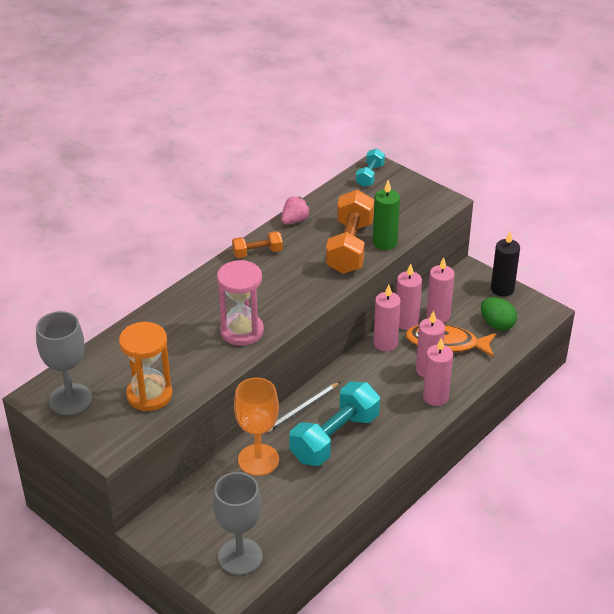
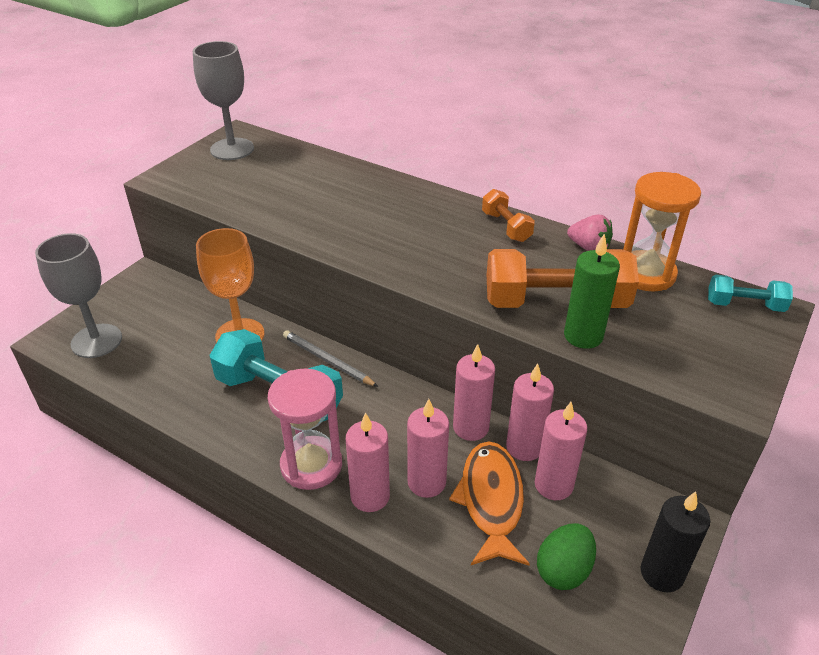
camera: 80 degrees right, 0 degrees up
(149, 395) = (239, 189): orange hourglass -> orange hourglass (646, 274)
(242, 331) = (352, 233): pink hourglass -> pink hourglass (311, 465)

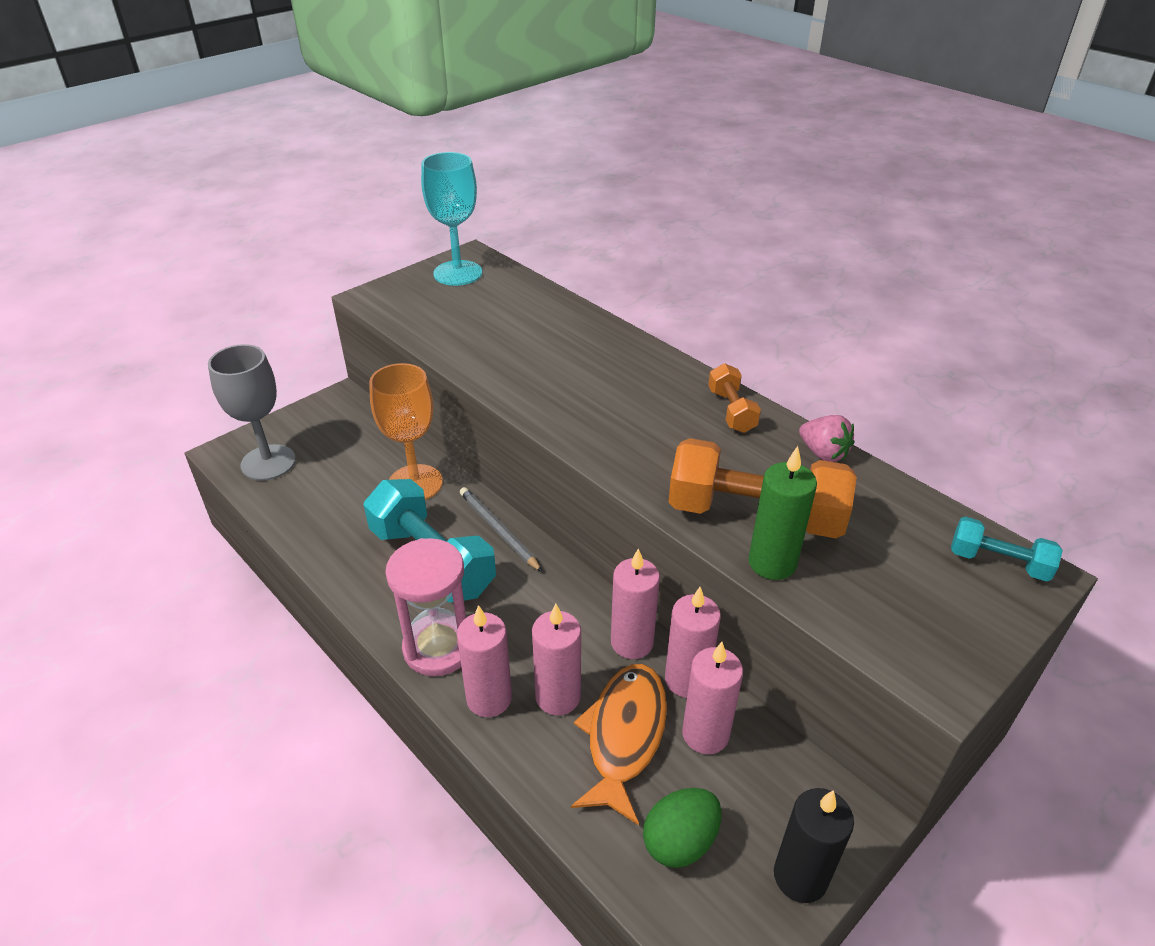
camera: 15 degrees right, 0 degrees up
(232, 149) = (458, 273): grey goblet -> turquoise goblet
(646, 274) = (883, 499): orange hourglass -> none

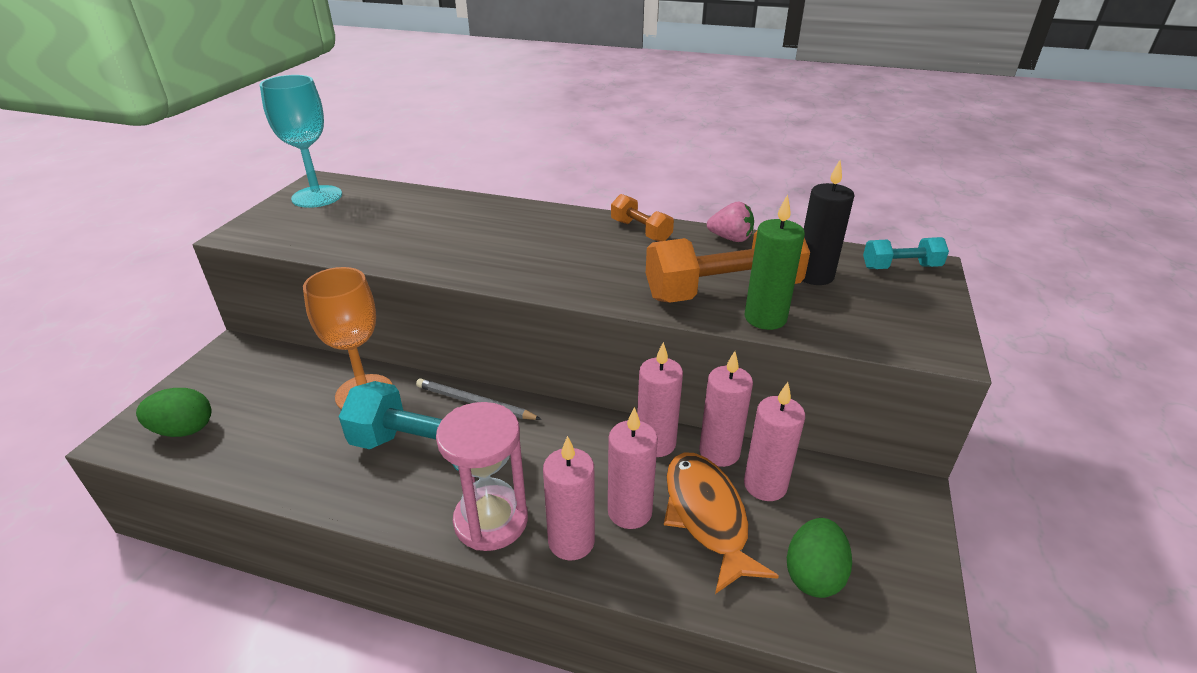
camera: 30 degrees left, 5 degrees down
(268, 462) = (184, 430): grey goblet -> green egg
(800, 876) = (912, 554): black candle -> black candle (814, 276)

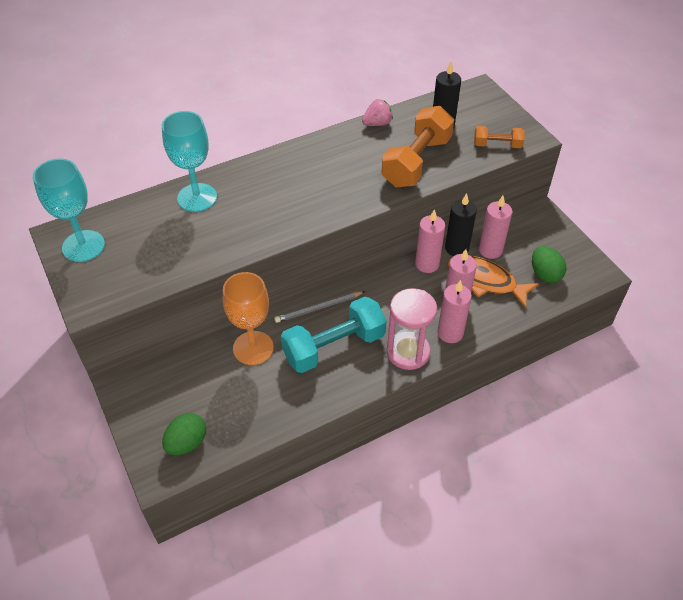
camera: 45 degrees left, 15 degrees up
(454, 210) = (197, 197): none -> turquoise goblet
(640, 231) = (327, 146): orange dumbbell -> orange dumbbell (497, 145)
(719, 452) = (456, 248): pink candle -> black candle
(765, 318) = (452, 166): green candle -> none
(900, 267) = (470, 96): turquoise dumbbell -> none

